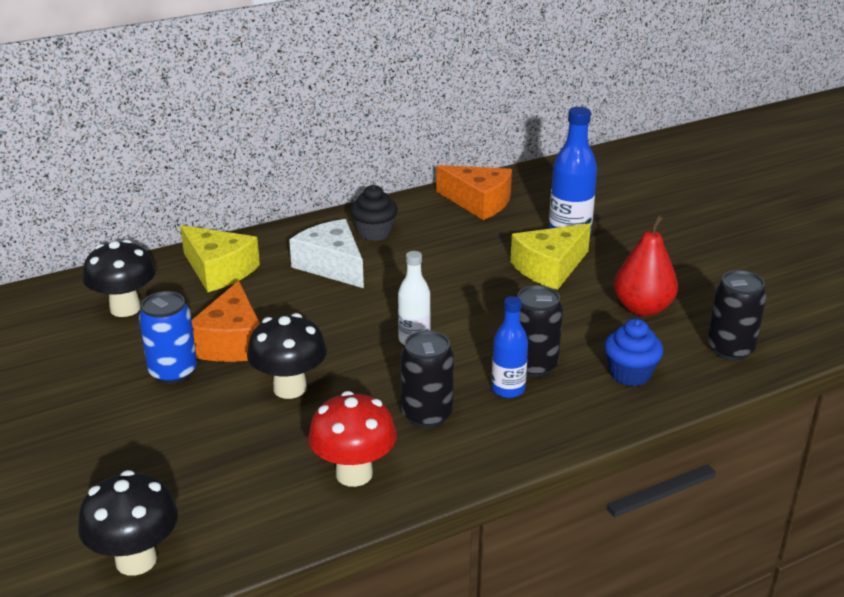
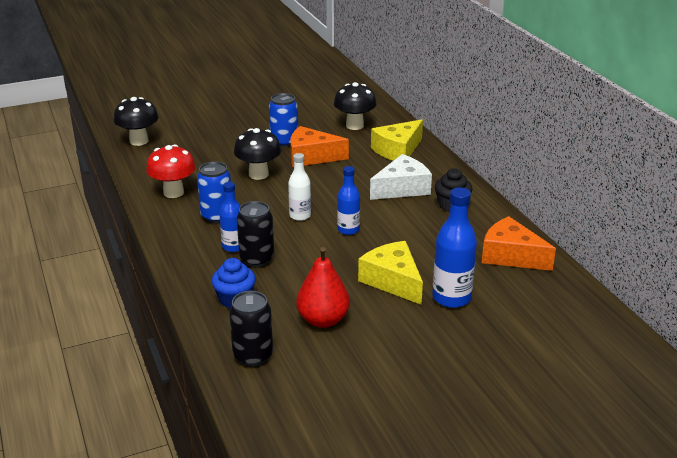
camera: 95 degrees right, 0 degrees up
(427, 415) = (217, 216): black can -> blue can
(444, 301) = (348, 230): none -> blue bottle
(478, 202) = (511, 256): orange cheese -> orange cheese turned 90 degrees clockwise

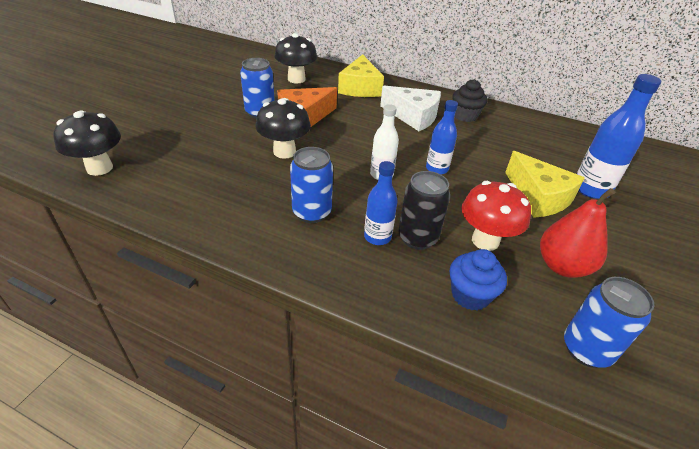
camera: 45 degrees left, 10 degrees up
(173, 192) = (227, 208): red mushroom -> red mushroom (485, 241)
(253, 356) = (586, 349): black can -> blue can
(393, 281) = (538, 197): yellow cheese -> yellow cheese turned 135 degrees counterclockwise
(402, 188) = (413, 116): white cheese -> white cheese turned 105 degrees clockwise
(511, 256) = (559, 137): orange cheese -> none

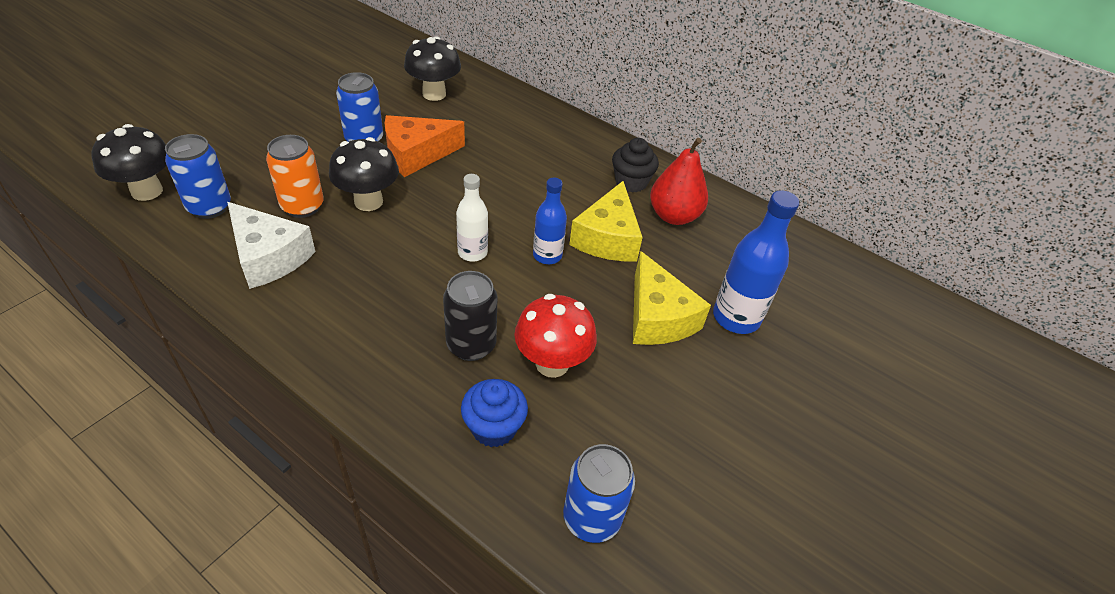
camera: 10 degrees right, 5 degrees up
(234, 162) = (302, 206): none -> orange can
(312, 213) = (362, 290): blue can -> blue can (209, 207)
(360, 88) = (512, 118): yellow cheese -> yellow cheese (607, 238)
(377, 237) = (424, 335): blue bottle -> none
(413, 116) = (559, 173): white cheese -> white cheese (269, 257)
(562, 266) = (628, 414): red pear -> red pear (673, 216)

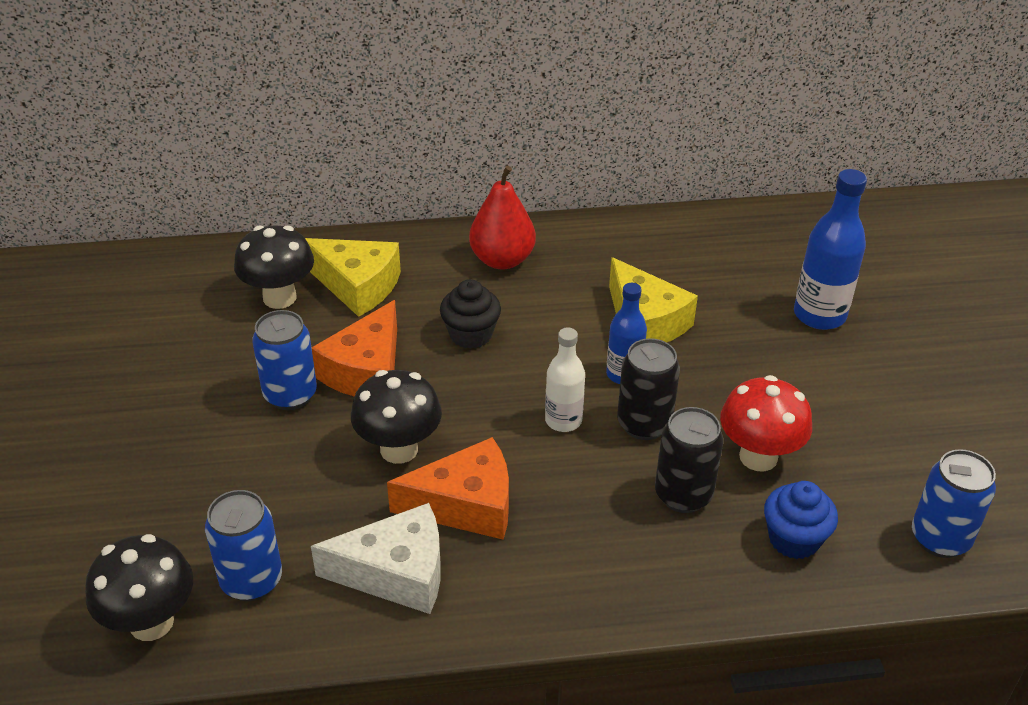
camera: 40 degrees left, 5 degrees down
(302, 206) = (344, 504): orange can -> none
(353, 253) = (466, 505): none -> orange cheese
(514, 290) = (644, 424): none -> black can
(631, 182) = (588, 258): black cupcake -> black cupcake (471, 334)
(657, 317) = (771, 358): yellow cheese -> yellow cheese (357, 286)
(673, 216) = (663, 264): red pear -> red pear (502, 260)

